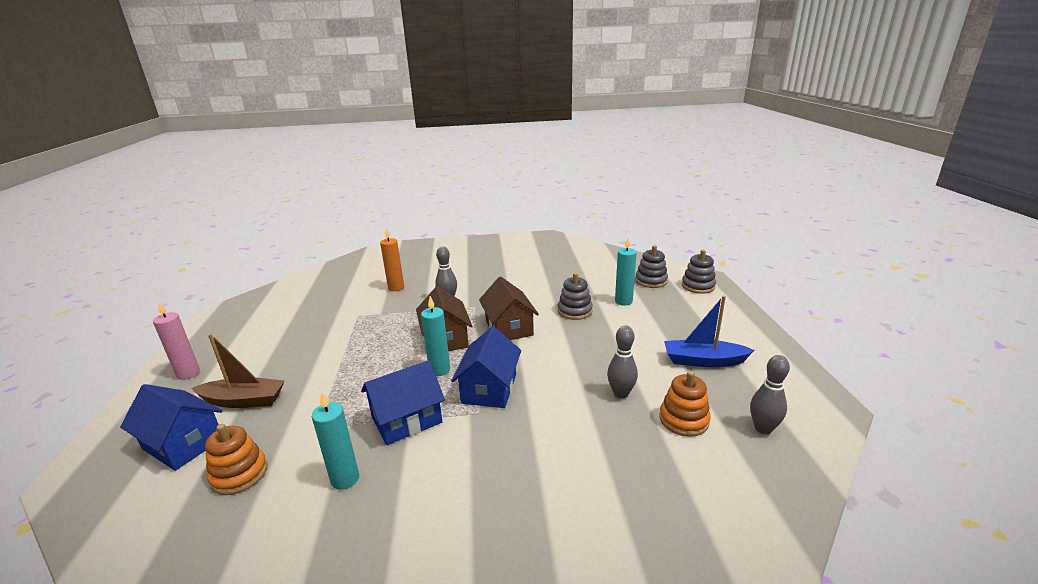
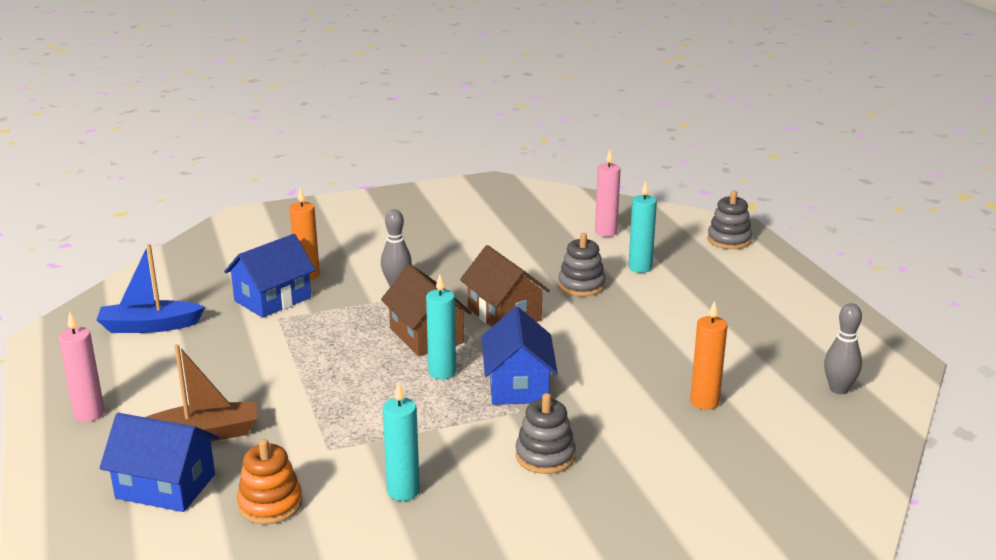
camera: 15 degrees left, 0 degrees up
(406, 420) = (436, 428): blue house -> blue house (272, 299)
(608, 274) = (606, 232): none -> pink candle
(621, 393) = (677, 373): grey bowling pin -> none
(635, 425) = (704, 402): none -> orange candle
(651, 281) = (666, 237): grey stacking toy -> grey stacking toy (545, 456)
(683, 420) = (755, 391): orange stacking toy -> none
(703, 361) = (759, 329): blue boat -> blue boat (150, 326)

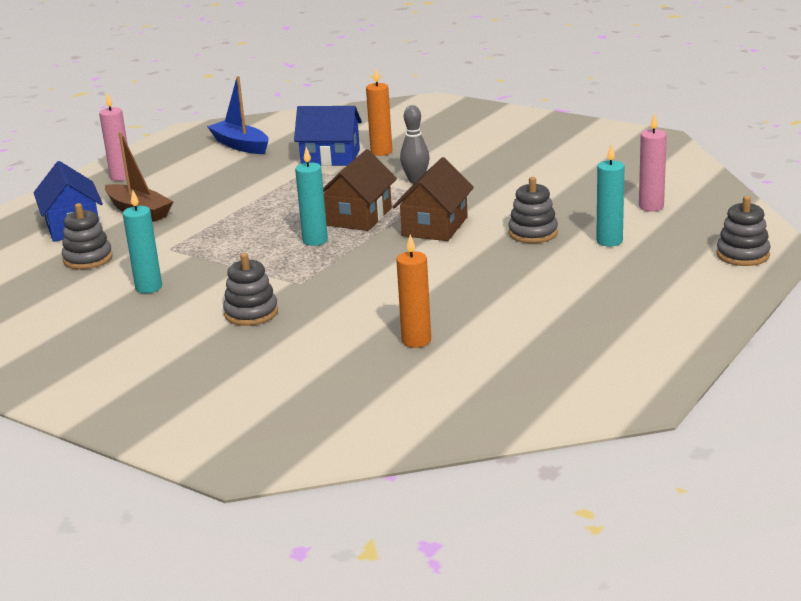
camera: 55 degrees right, 0 degrees up
(270, 504) = (88, 259): orange stacking toy -> grey stacking toy
(518, 385) = (335, 270): blue house -> none
(838, 389) = (529, 388): grey bowling pin -> none

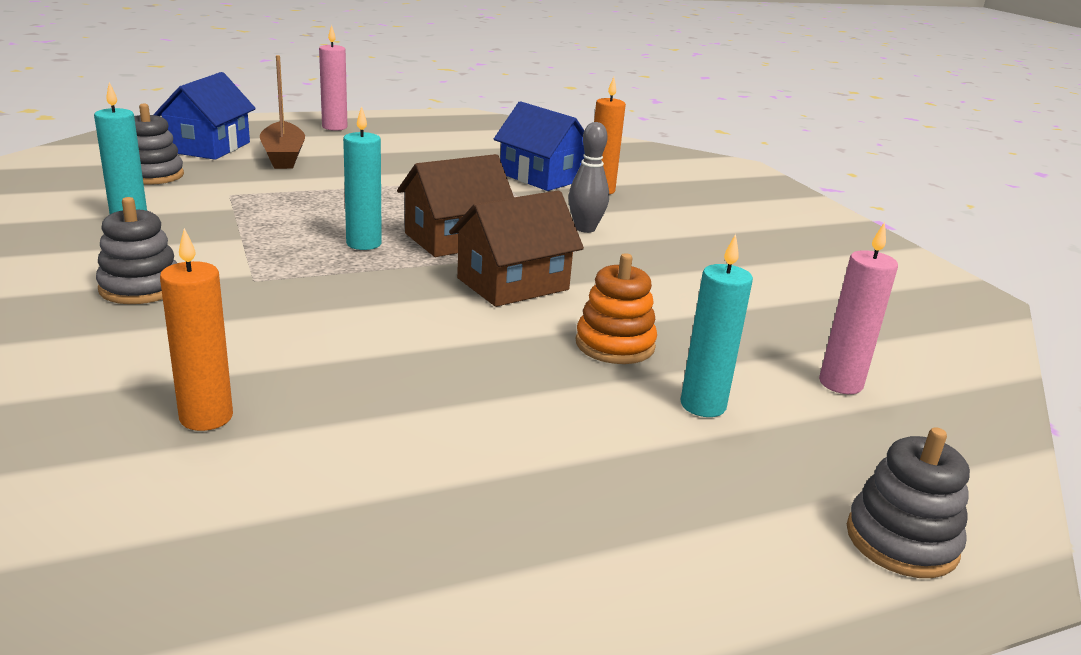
camera: 30 degrees right, 0 degrees up
(240, 145) = (482, 139): blue boat -> none
(533, 233) = (615, 345): grey stacking toy -> orange stacking toy

